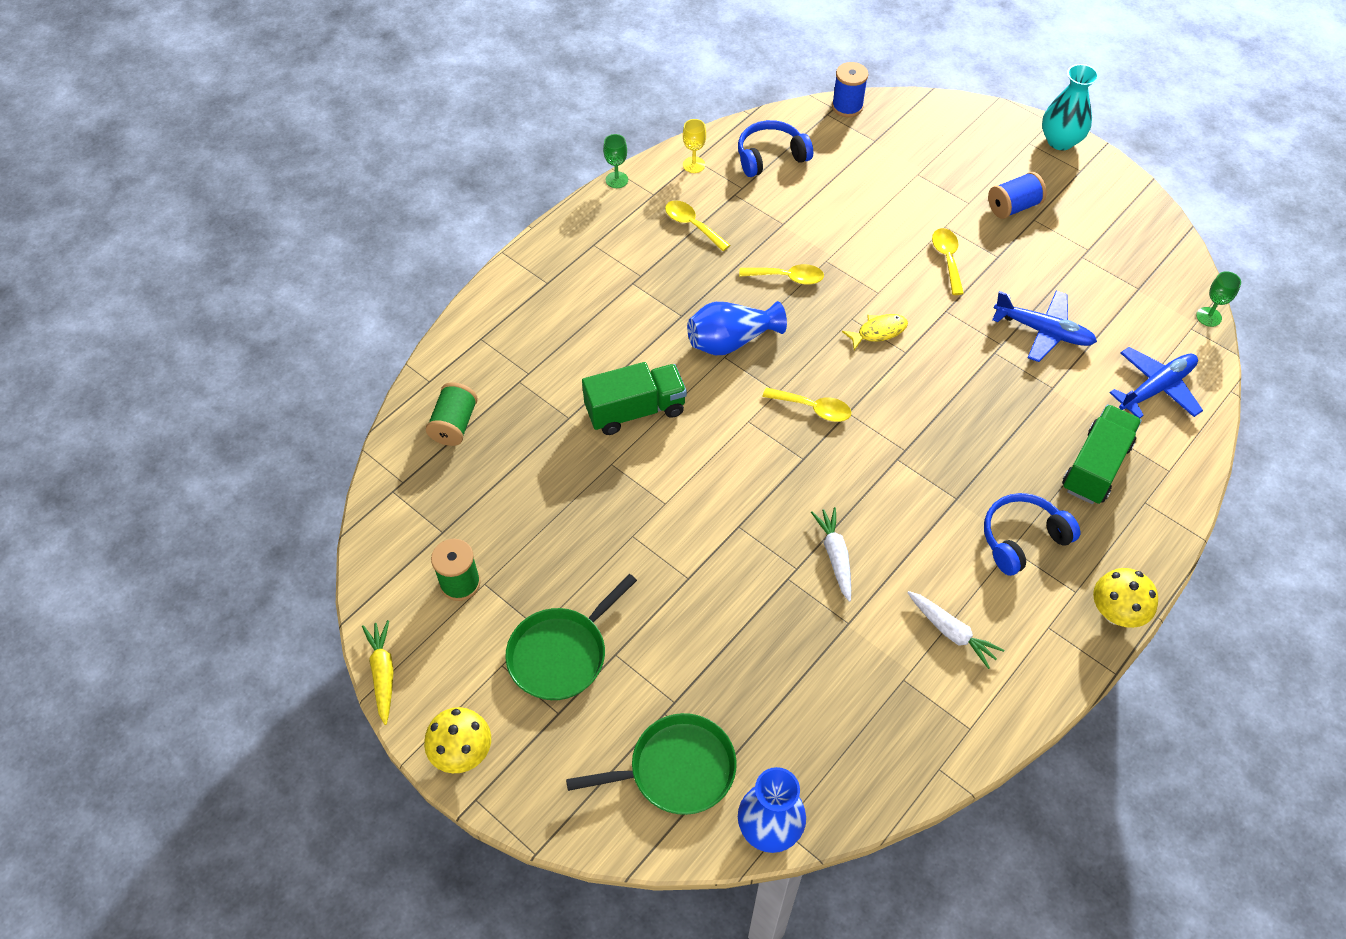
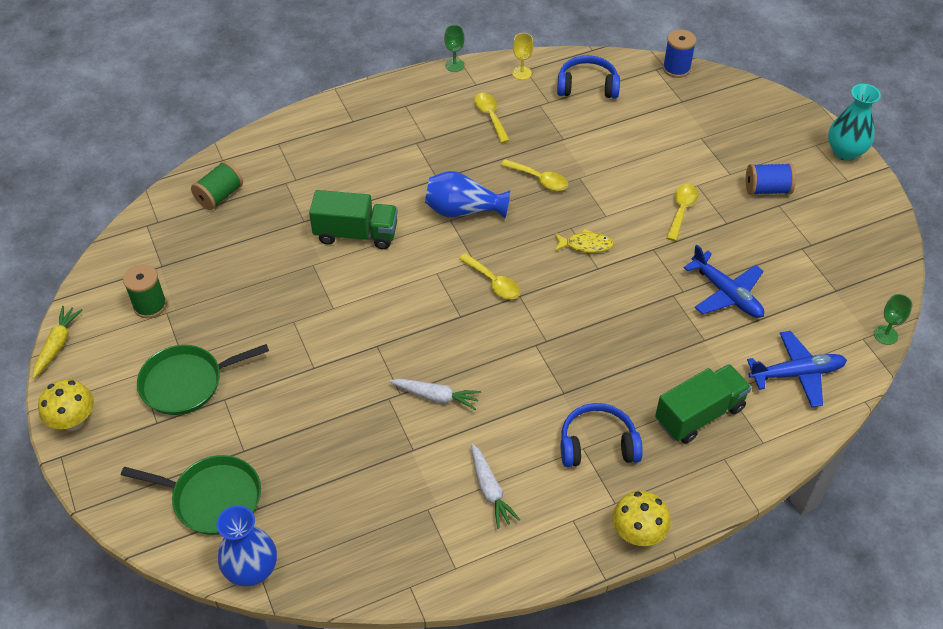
camera: 25 degrees right, 5 degrees down
(835, 556) = (436, 396): white carrot -> white carrot turned 90 degrees clockwise

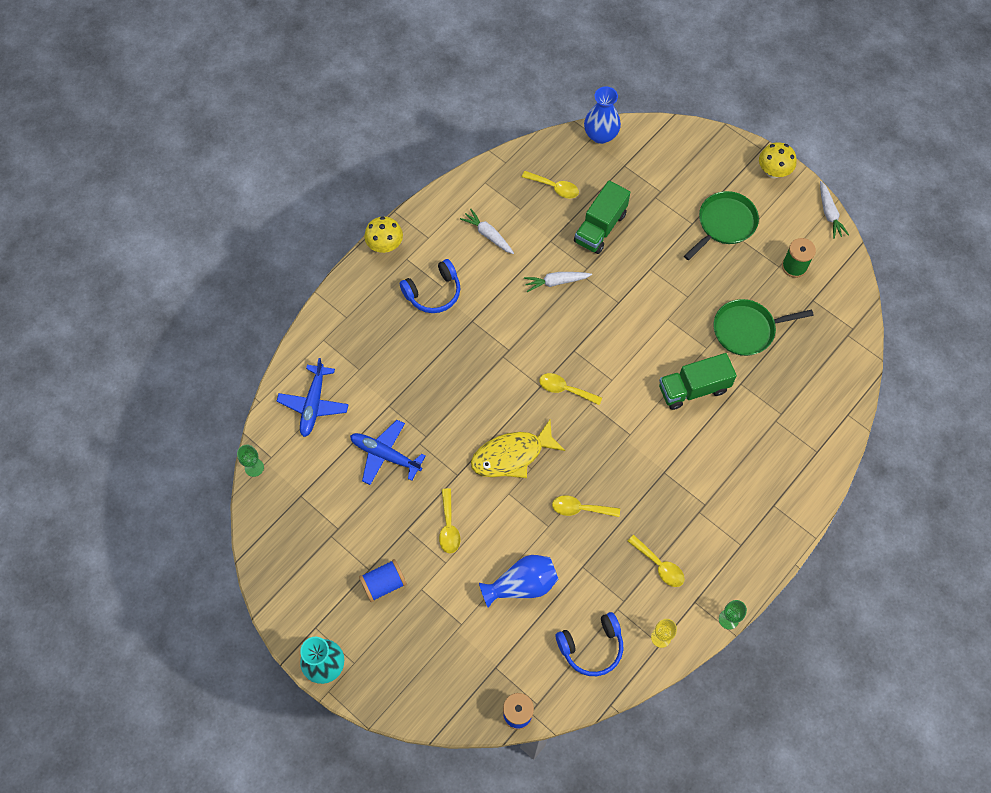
camera: 155 degrees right, 15 degrees up
(57, 345) = (829, 213): yellow carrot -> white carrot
(213, 498) = (652, 163): green pan -> green pan (746, 330)
(219, 196) = (821, 378): green spool -> none
(364, 518) = (554, 187): none -> yellow spoon
(463, 210) = (625, 448): blue vase -> blue vase (522, 585)
(586, 245) = (512, 455): yellow fish -> yellow fish, size x1.84
(699, 414) = (373, 342): green truck -> green truck (600, 227)
(796, 374) = (313, 404): blue plane -> blue plane turned 45 degrees counterclockwise

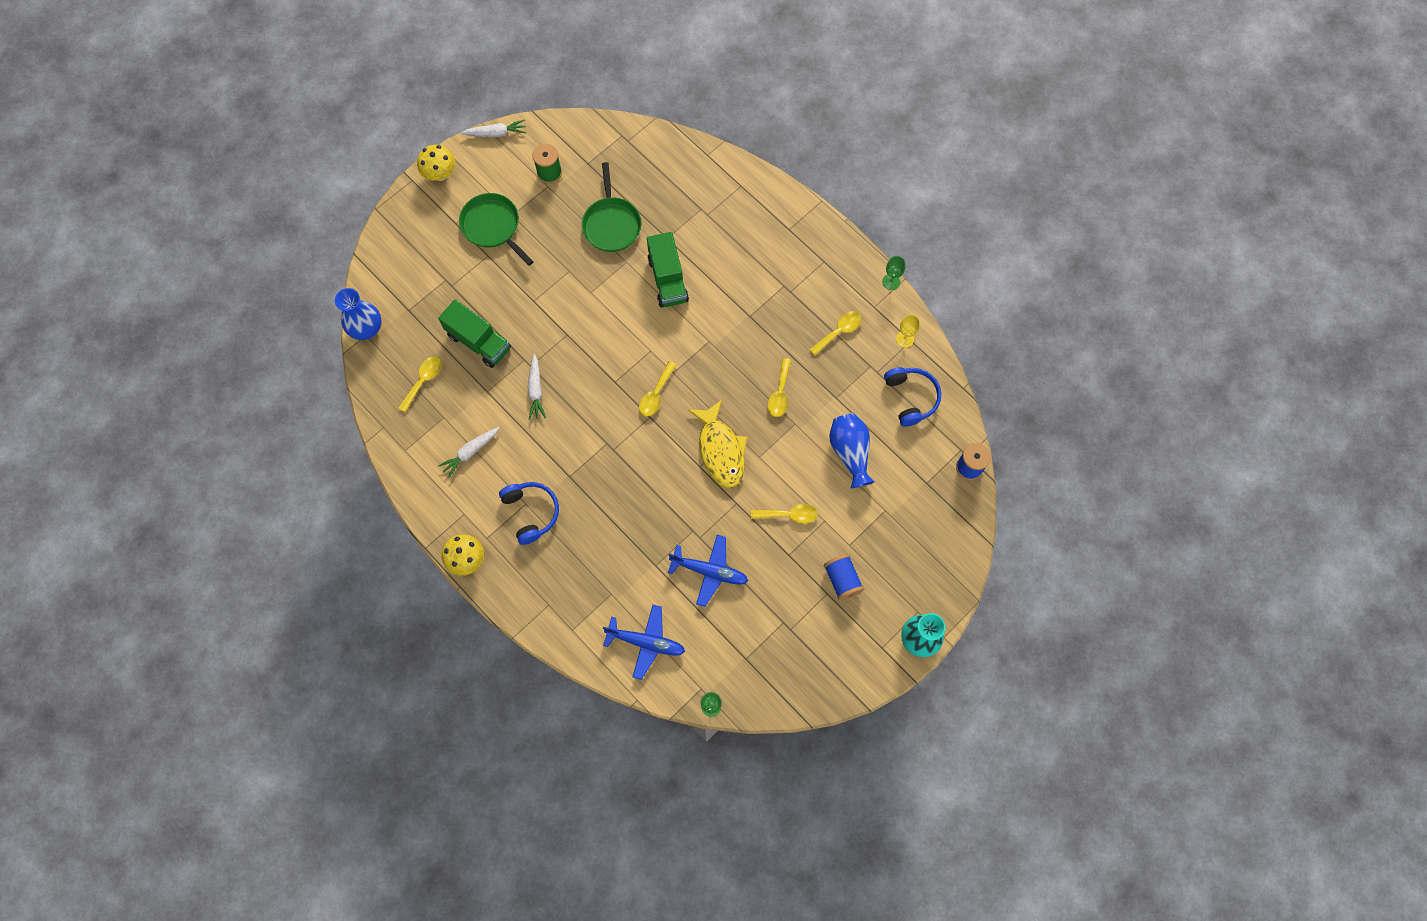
camera: 85 degrees left, 5 degrees up
(385, 455) = (709, 571): blue plane -> blue plane turned 105 degrees counterclockwise

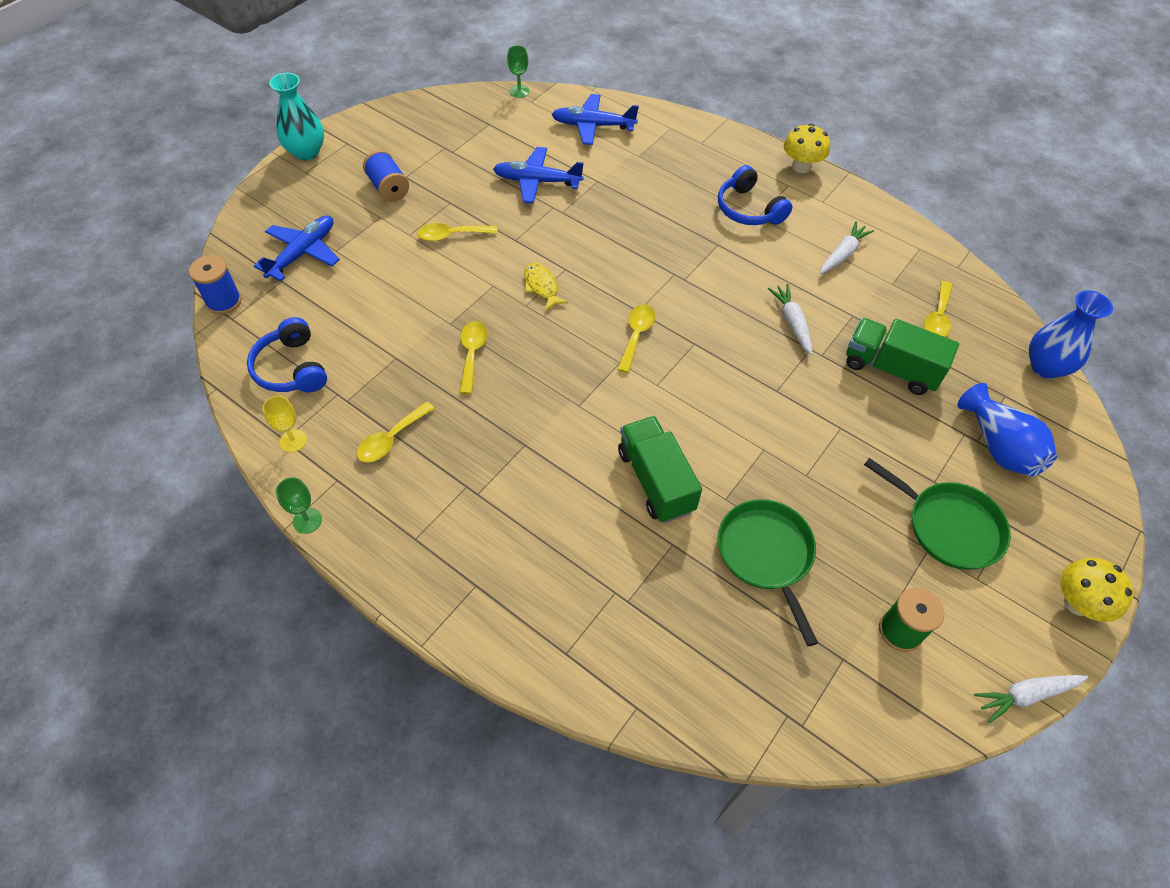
camera: 170 degrees right, 15 degrees down
(721, 450) = (541, 286): yellow fish -> yellow fish, size x0.54
(850, 452) = (377, 301): blue vase -> blue vase (998, 446)
(912, 510) = (303, 253): none -> blue plane

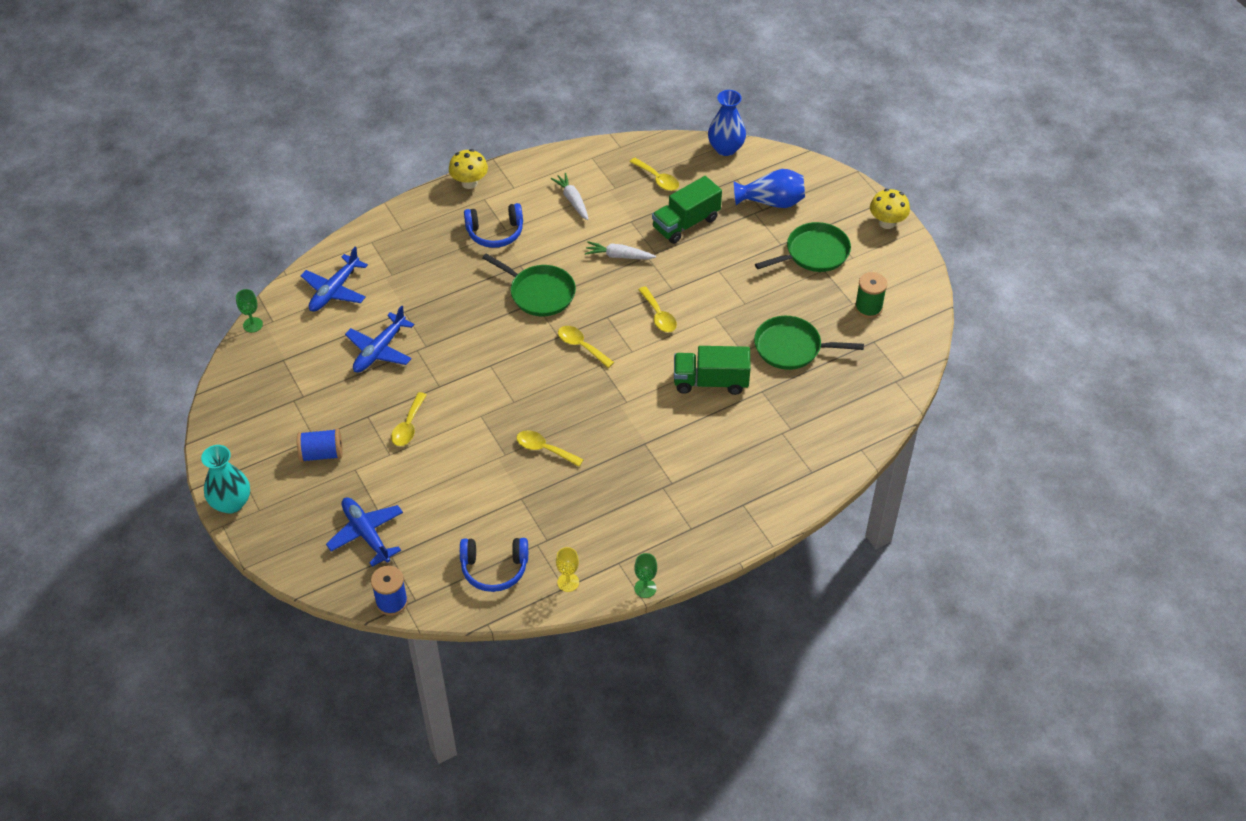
camera: 65 degrees left, 5 degrees down
(391, 439) = (598, 521): yellow spoon -> yellow spoon (659, 316)
(541, 286) = (500, 385): yellow fish -> none
(689, 273) = (539, 293): none -> green pan
(1026, 695) = (928, 273): white carrot -> none

